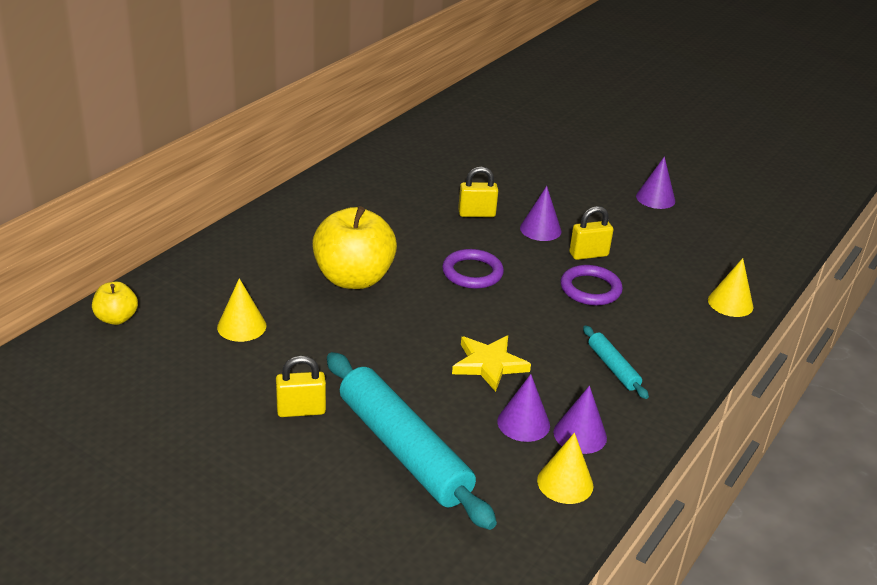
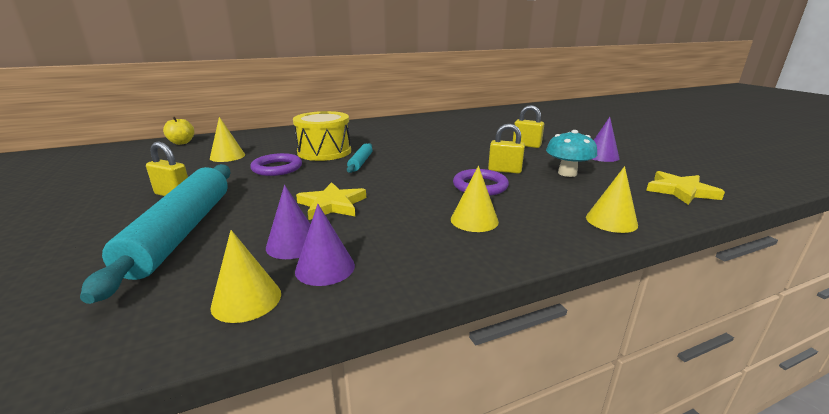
camera: 35 degrees right, 10 degrees down
(353, 278) = (324, 152): yellow apple -> yellow drum
(472, 272) = (402, 163): purple ring -> purple ring (277, 168)
(476, 214) = (448, 142): yellow padlock -> yellow padlock (526, 145)
(540, 229) = (484, 154): purple cone -> none
(613, 367) = (430, 232): turquoise rolling pin -> turquoise rolling pin (360, 162)
(631, 340) = (474, 220): none -> yellow cone
(648, 241) = (567, 173): none -> turquoise mushroom
(755, 241) = (680, 191): none -> yellow star

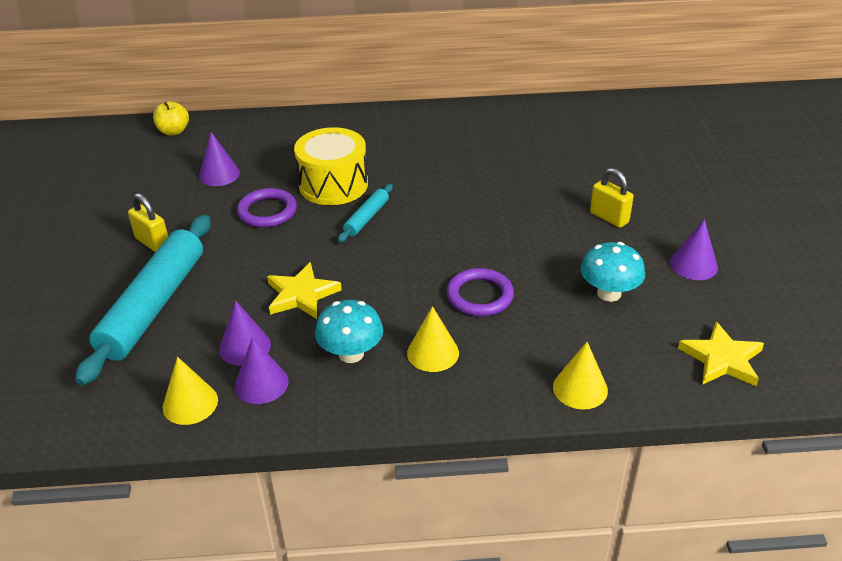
camera: 20 degrees right, 15 degrees up
(227, 156) = (219, 174): yellow cone -> purple cone
(402, 232) = (351, 354): none -> turquoise mushroom
(504, 170) = (533, 271): yellow padlock -> none

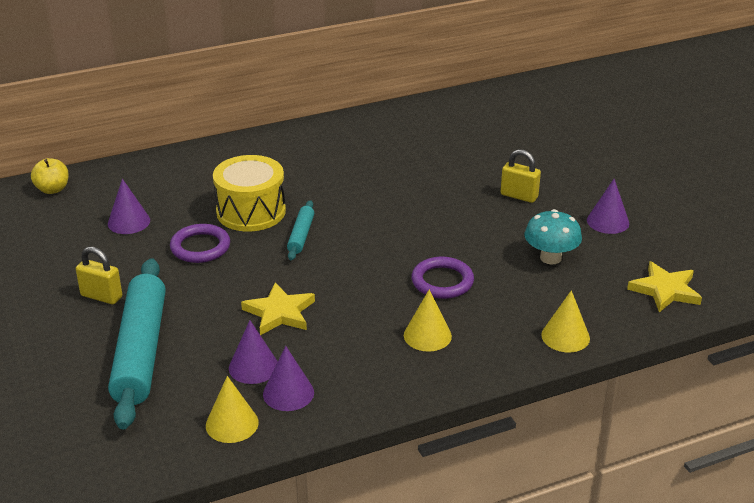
camera: 20 degrees left, 5 degrees down
(351, 354) = (355, 351): turquoise mushroom -> none

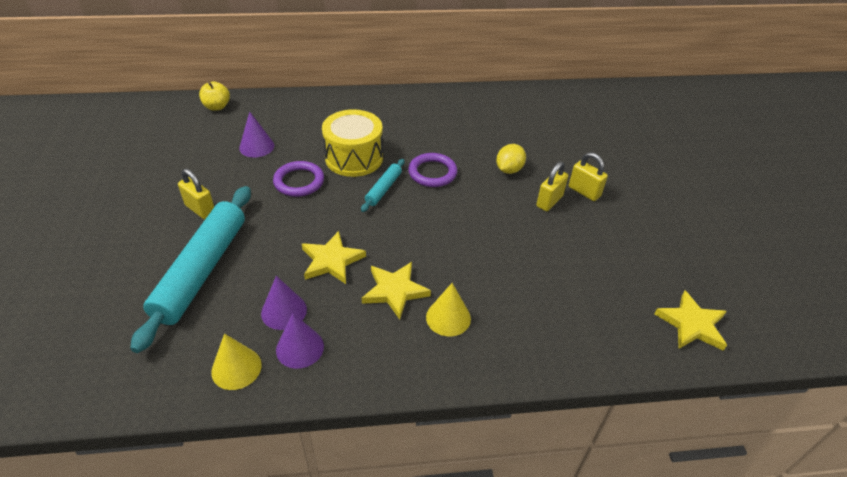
camera: 15 degrees right, 10 degrees up
(361, 325) = (395, 291): none -> yellow star
(430, 190) = (509, 170): none -> yellow lemon
(442, 281) = (484, 263): purple ring -> purple ring (432, 173)
(486, 212) = (549, 201): none -> yellow padlock
(550, 258) = (591, 261): turquoise mushroom -> none
(565, 336) = (577, 353): yellow cone -> none
(608, 221) = (657, 235): purple cone -> none

